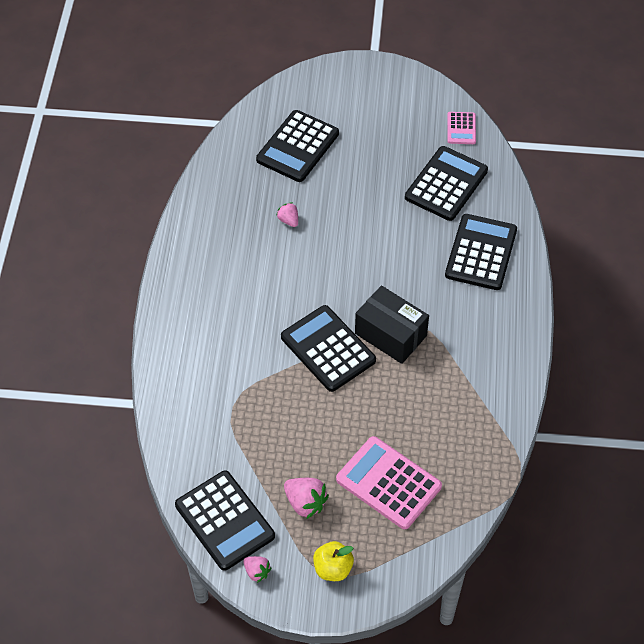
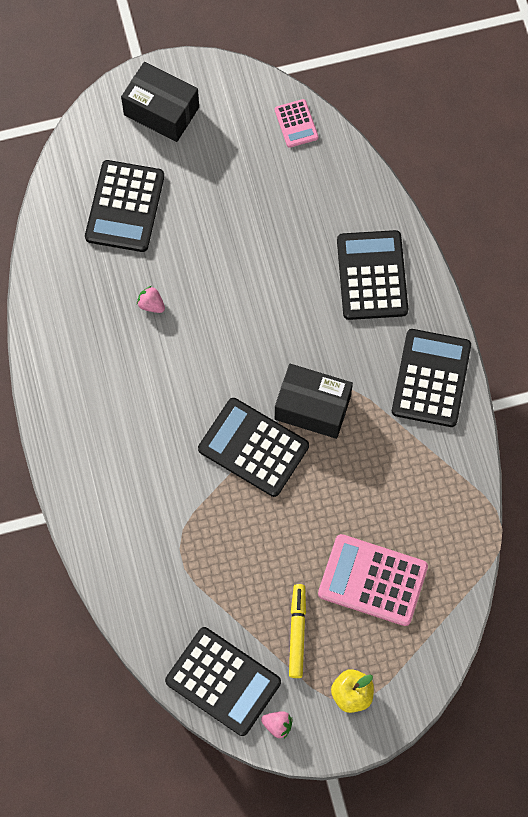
camera: 20 degrees left, 15 degrees up
(305, 503) = (297, 632): pink strawberry -> yellow marker
(355, 90) = (161, 111): none -> black box
(446, 184) = (305, 201): black calculator -> black calculator (431, 378)

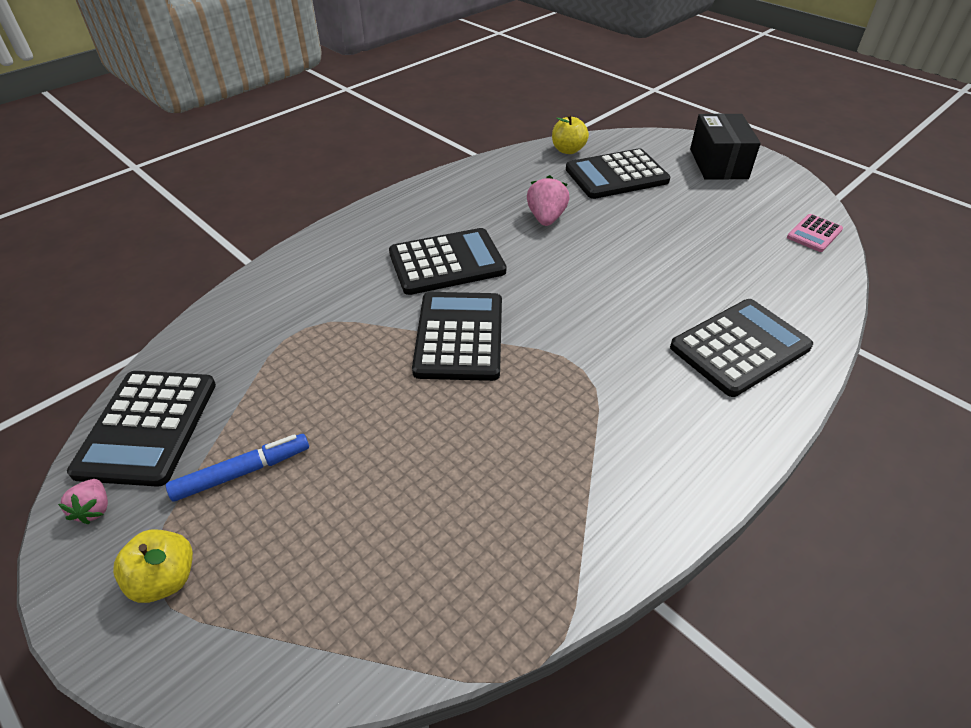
camera: 60 degrees right, 25 degrees down
(56, 218) = (568, 150): none -> yellow apple
(151, 304) = (546, 218): pink strawberry -> pink strawberry, size x1.62
(297, 632) = (242, 472): yellow marker -> blue marker
(312, 407) = (544, 364): black box -> none
(372, 580) = (357, 523): pink calculator -> none
(431, 378) = (681, 458): black calculator -> black calculator (447, 262)

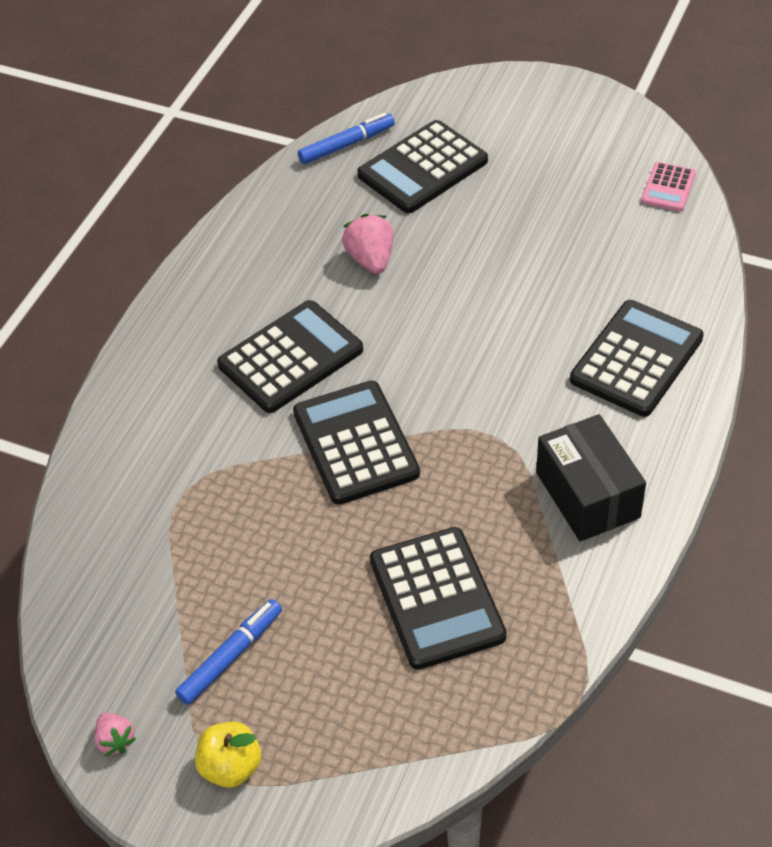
camera: 20 degrees left, 5 degrees up
(148, 427) = (102, 651): black calculator -> black calculator (437, 598)
(568, 150) = (346, 145): yellow apple -> blue marker
(718, 163) = (533, 113): black box -> black box (587, 495)

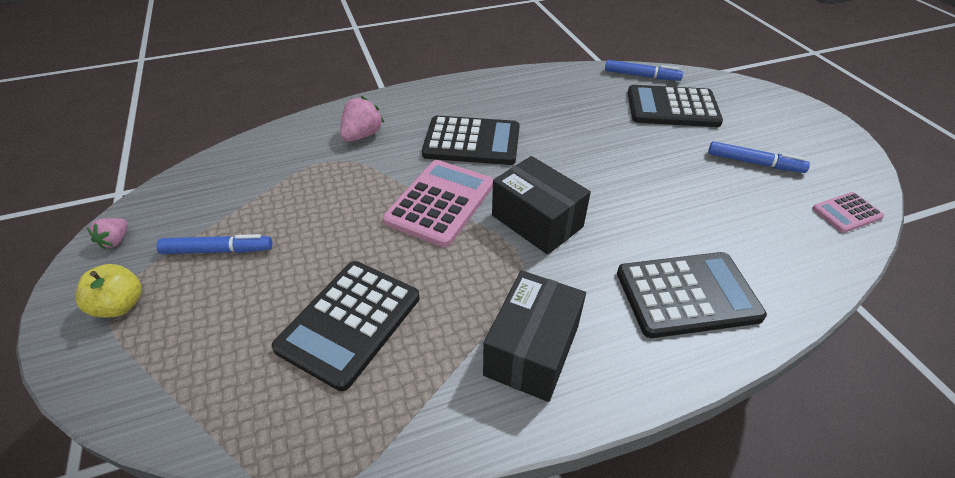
camera: 45 degrees right, 5 degrees down
(355, 443) = (440, 203): black calculator -> pink calculator
(370, 259) = (581, 128): pink strawberry -> pink strawberry (362, 135)
(458, 390) = (537, 221): none -> black box
(557, 185) = (754, 163): none -> blue marker

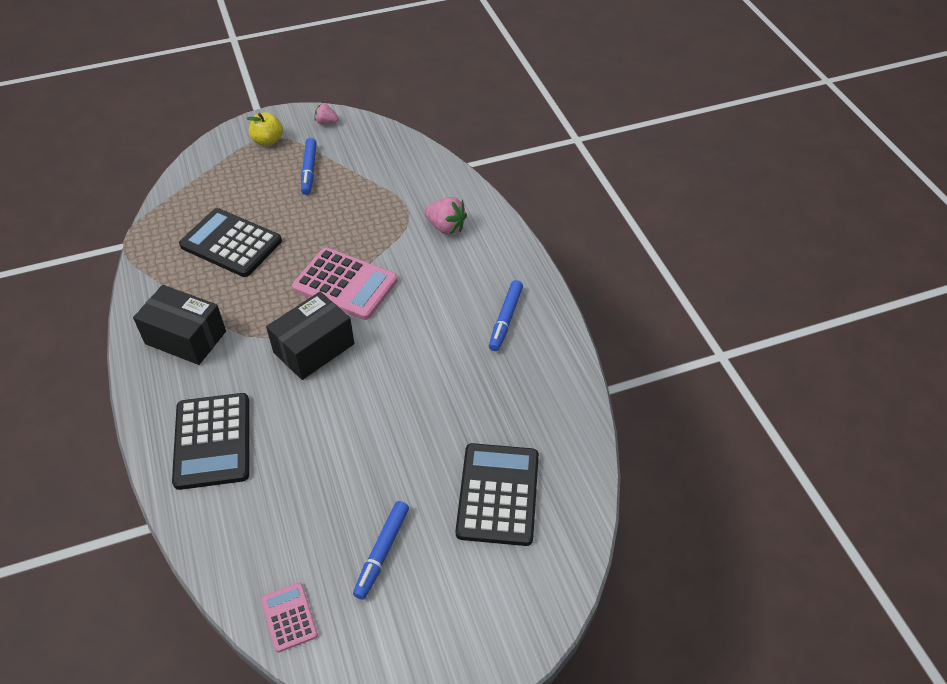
camera: 90 degrees right, 5 degrees up
(472, 141) = (433, 304): black calculator -> none
(641, 76) = (575, 475): blue marker -> blue marker (505, 319)

